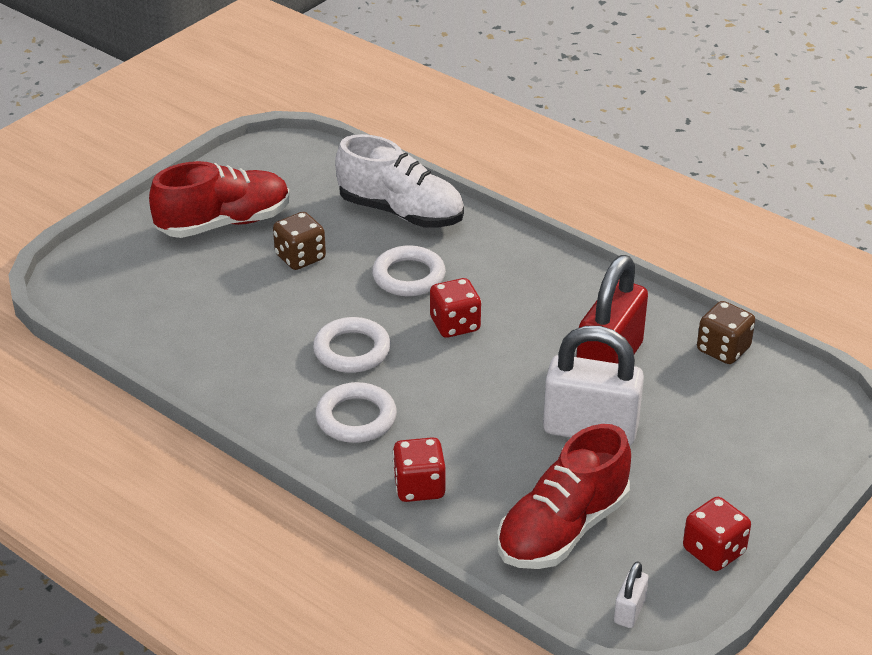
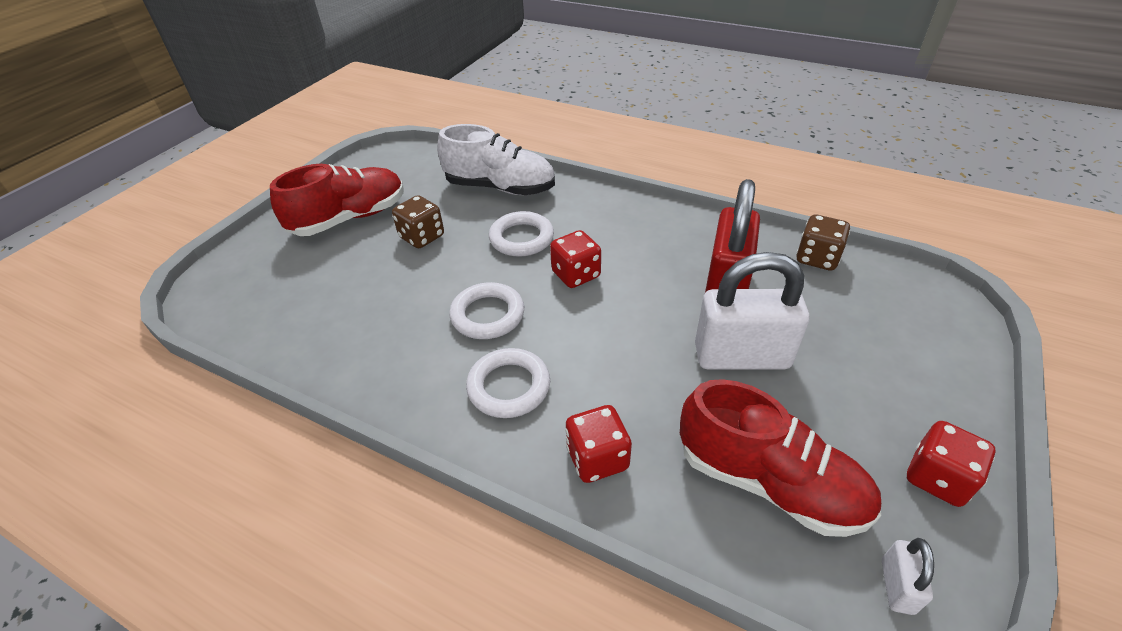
camera: 10 degrees left, 5 degrees up
(562, 529) = (768, 482): red shoe -> red shoe turned 90 degrees counterclockwise

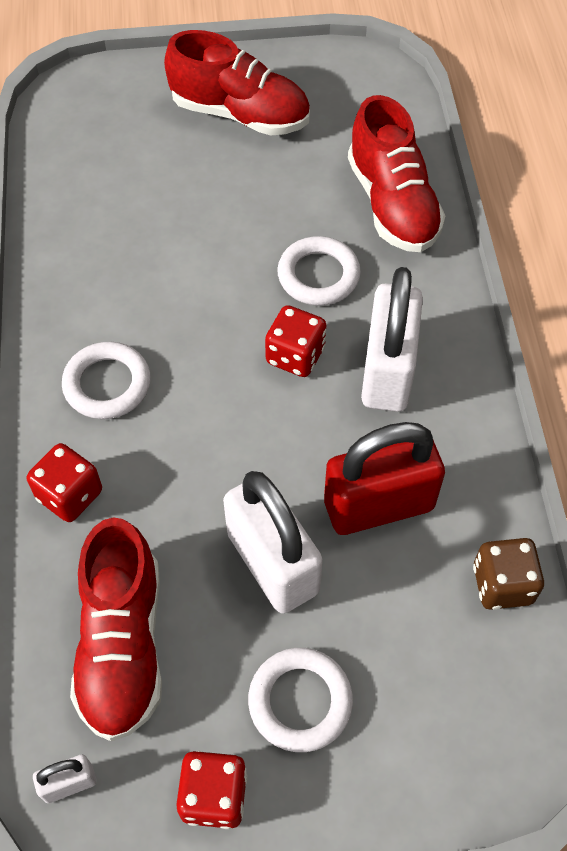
camera: 55 degrees right, 15 degrees up
(422, 237) = (256, 191): brown dice -> none
(487, 315) = (184, 315): white ring -> white ring (300, 701)
(500, 188) = (392, 204): white shoe -> red shoe
(624, 240) = (387, 371): none -> white padlock

